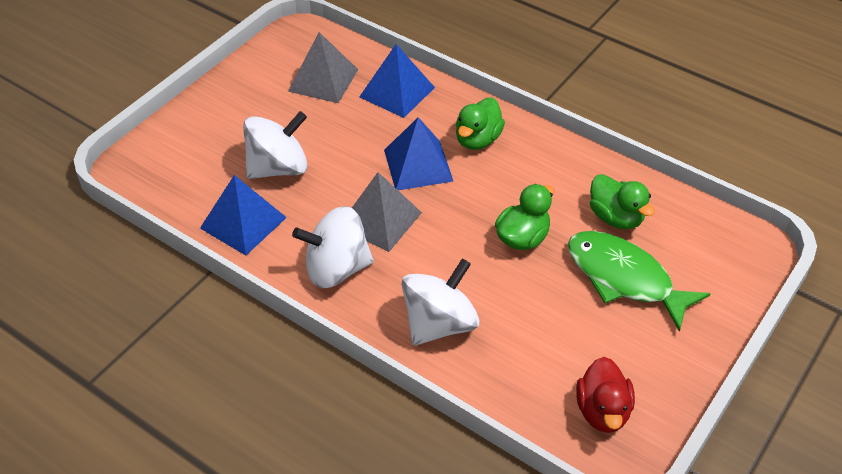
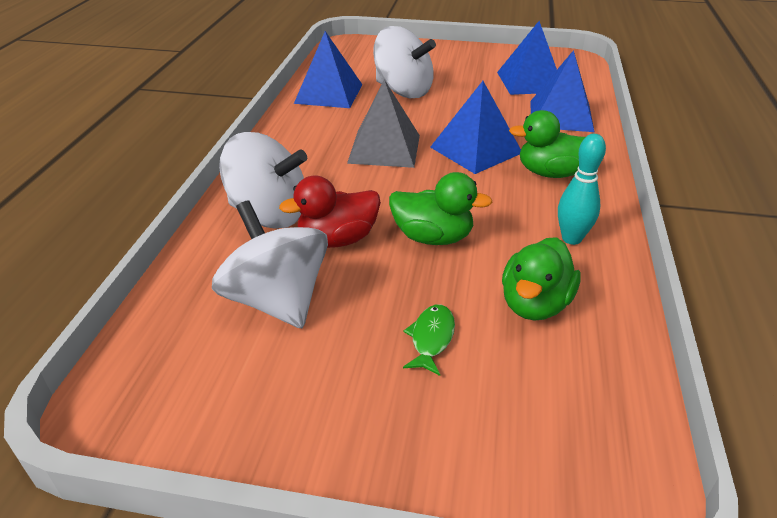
camera: 65 degrees right, 10 degrees down
(323, 80) = (530, 82): grey pyramid -> blue pyramid
(336, 269) = (306, 144): white spinning top -> white spinning top (277, 300)
(561, 168) = (571, 238): none -> turquoise bowling pin
(602, 411) = (187, 372): red duck -> red duck (337, 240)
(624, 278) = (431, 338): green fish -> green fish, size x0.42

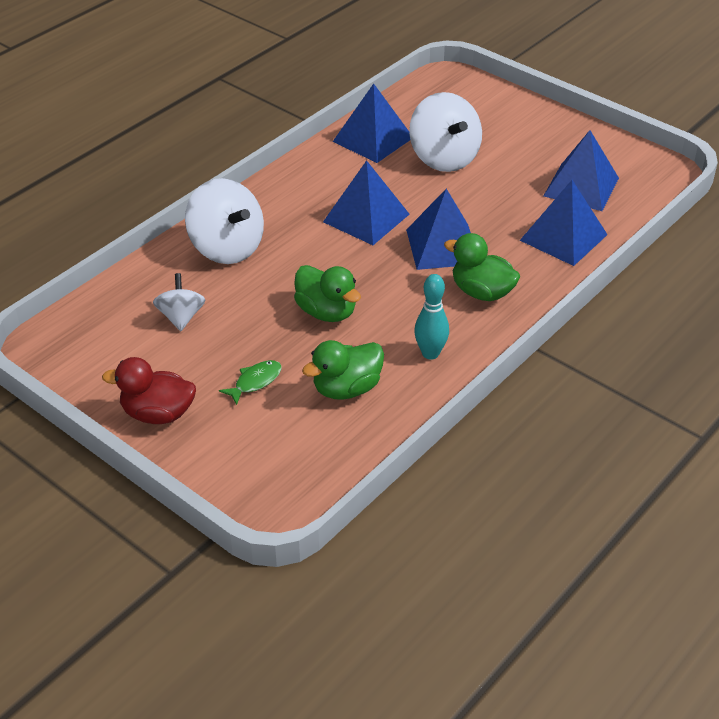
camera: 30 degrees right, 5 degrees up
(277, 300) = (181, 317): white spinning top -> white spinning top, size x0.57
(337, 240) = (257, 287): red duck -> red duck (158, 414)
(384, 149) = (366, 218): grey pyramid -> blue pyramid

